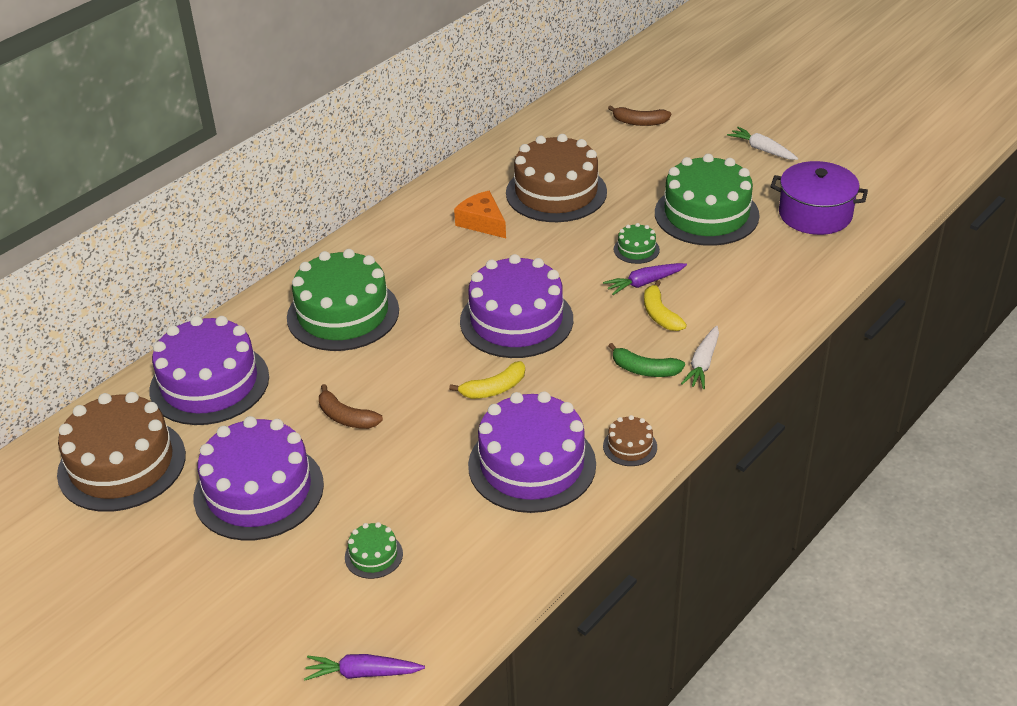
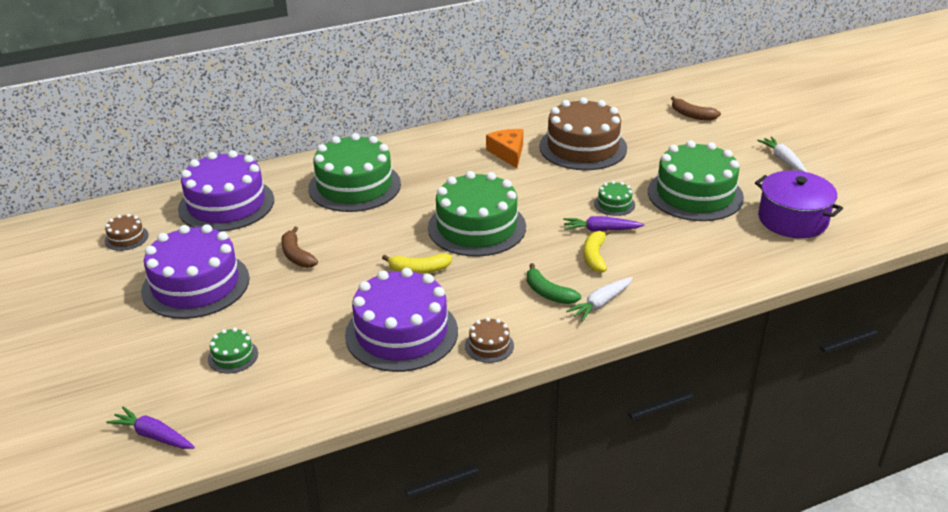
camera: 25 degrees right, 5 degrees down
(122, 464) = (126, 238): brown cake -> brown cake, size x0.43
(516, 320) = (477, 227): purple cake -> green cake

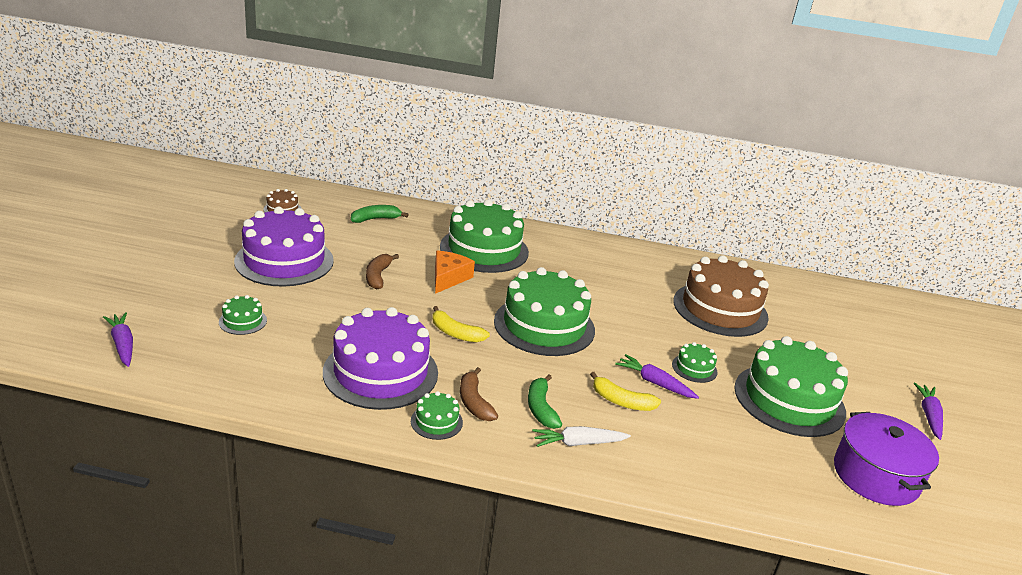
camera: 30 degrees right, 5 degrees down
(226, 204) = (375, 219): purple cake -> green banana
(489, 346) = (436, 421): brown cake -> green cake
(508, 153) = (643, 283): orange cheese -> orange cheese (448, 278)
(594, 256) = (621, 401): yellow banana -> yellow banana turned 105 degrees counterclockwise
(692, 115) = (867, 332): brown banana -> brown banana (474, 402)
(783, 160) = (929, 416): white carrot -> purple carrot

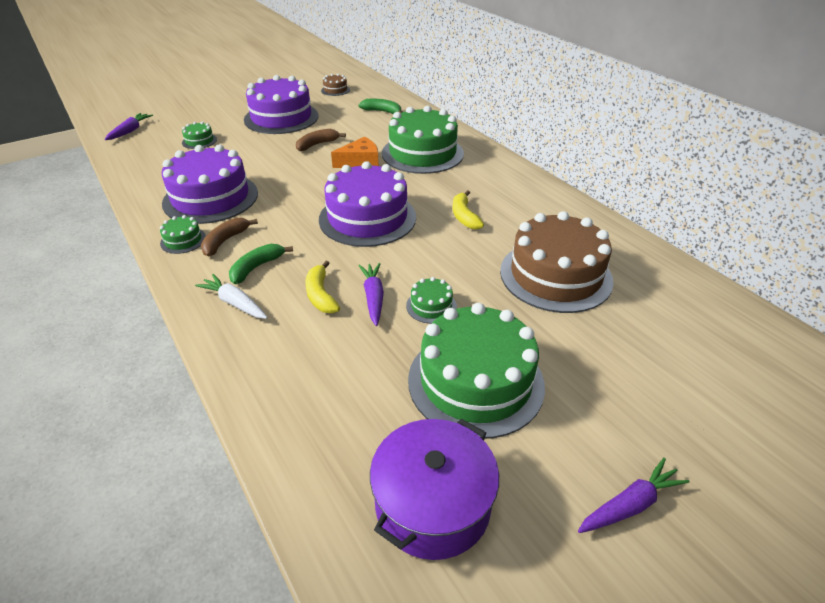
camera: 50 degrees right, 10 degrees up
(455, 333) = (297, 196): yellow banana -> yellow banana (464, 216)
(544, 325) = (367, 218): green cake -> purple cake

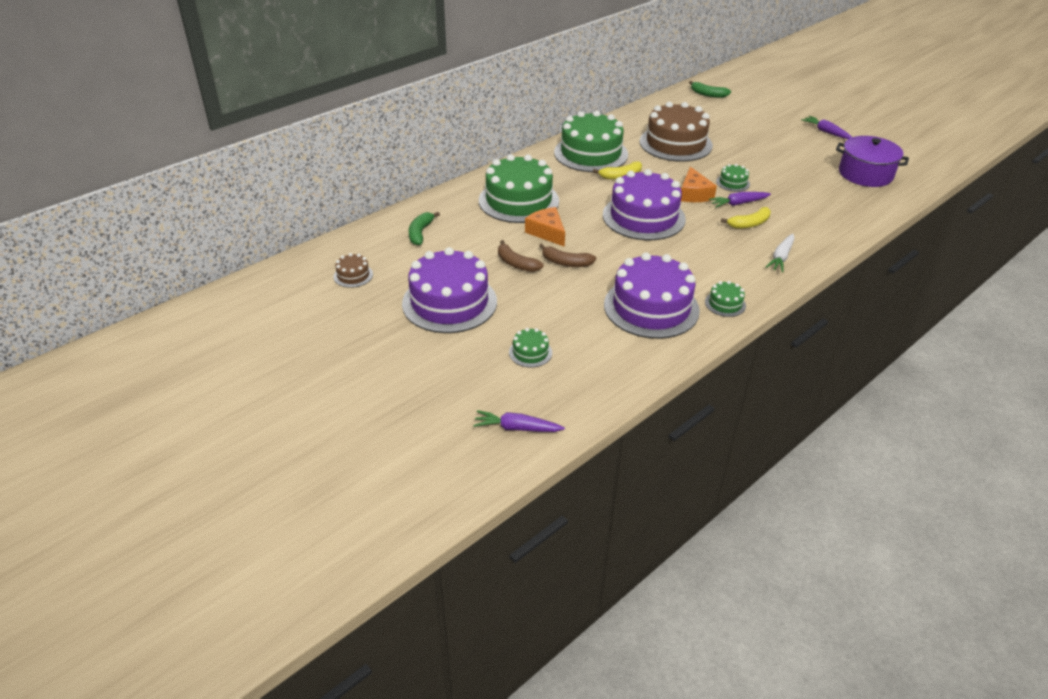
camera: 100 degrees left, 0 degrees up
(225, 241) = (713, 280): brown banana -> brown banana (566, 262)
(256, 267) = (737, 257): green banana -> green banana (708, 94)
(408, 264) = (694, 194): none -> orange cheese
(475, 381) = (785, 166): green cake -> green cake (591, 153)

